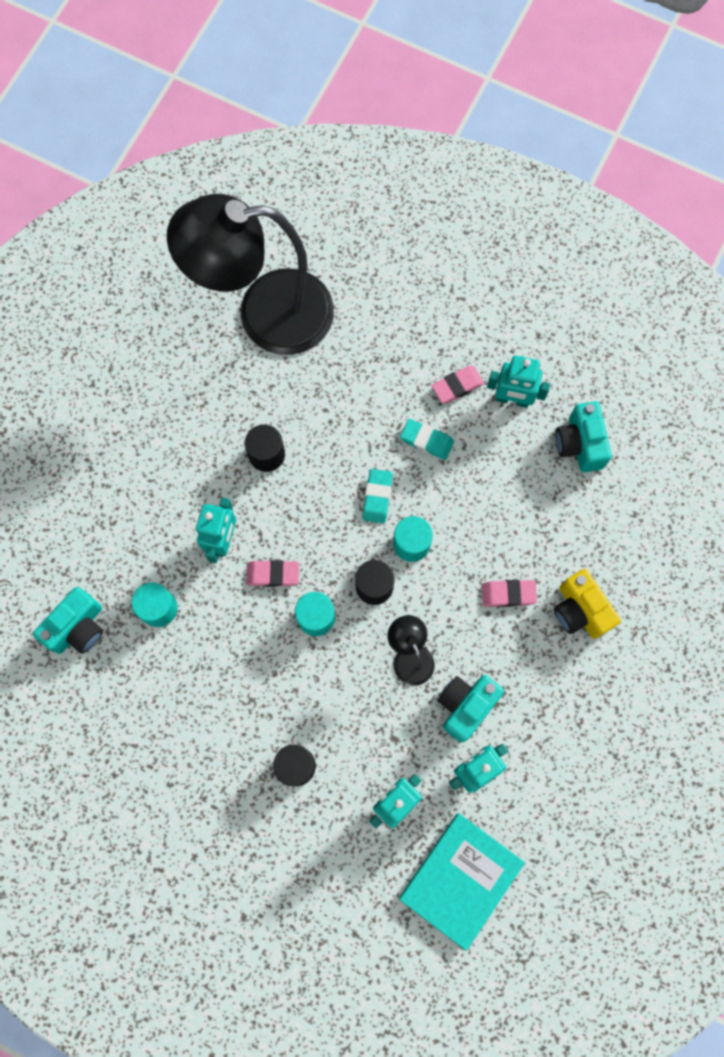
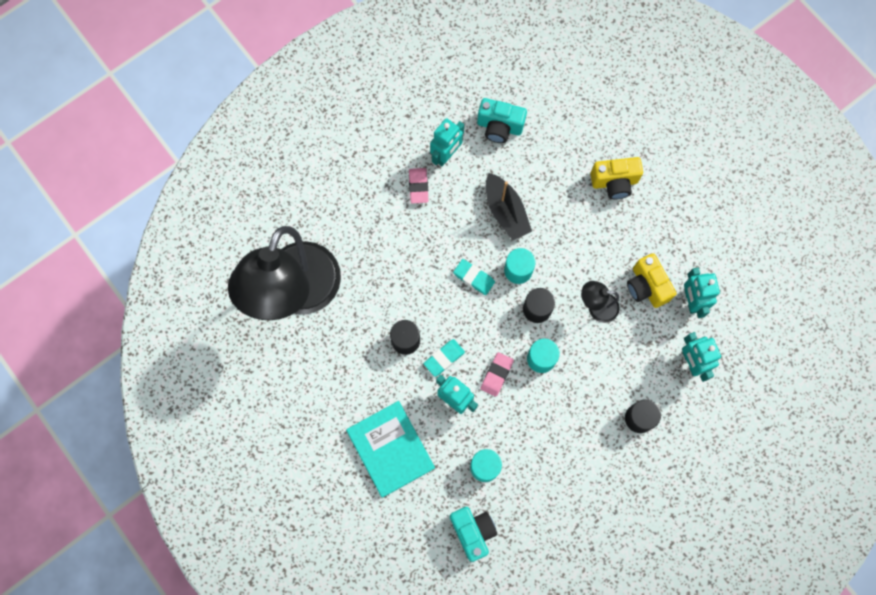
camera: 65 degrees left, 0 degrees up
(426, 440) = (448, 226): turquoise eraser -> turquoise eraser (444, 358)
(461, 879) = (759, 343): turquoise book -> turquoise book (390, 449)
(465, 706) = (646, 286): turquoise camera -> yellow camera
(477, 498) = (505, 211): none -> black boat
(508, 594) = (582, 223): pink eraser -> none

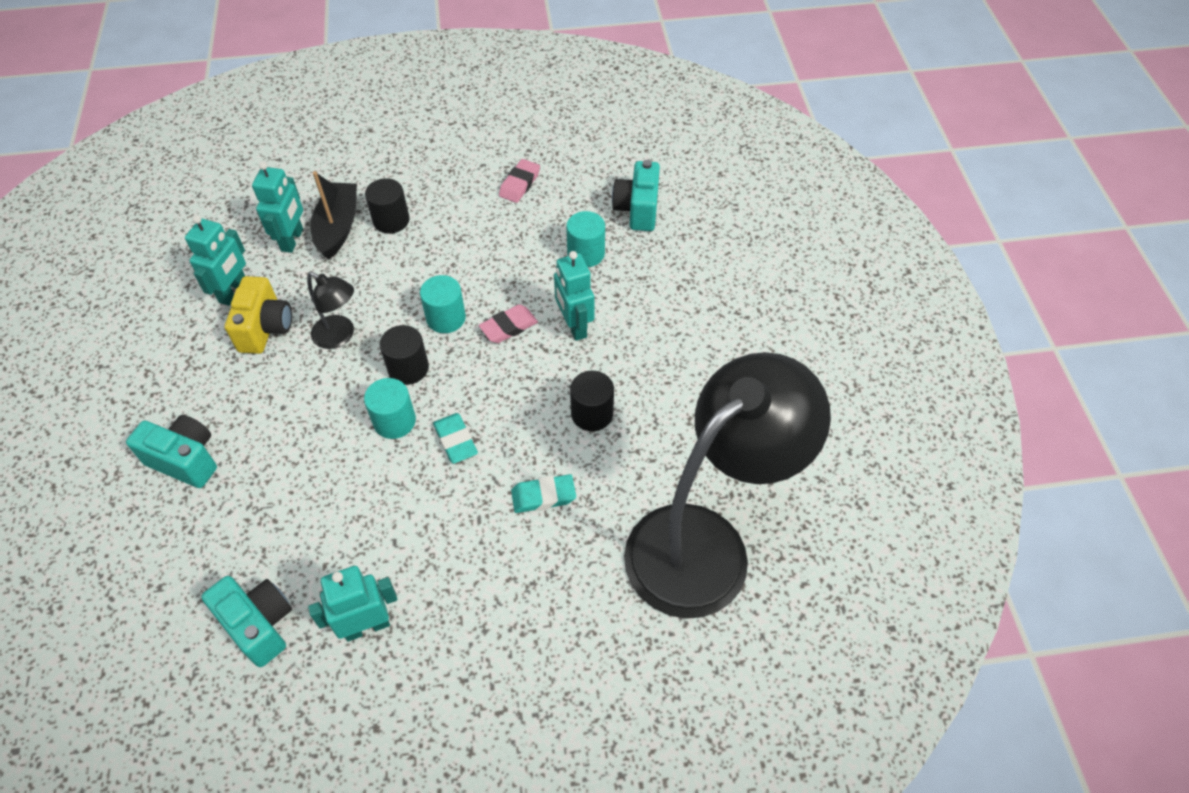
camera: 150 degrees left, 20 degrees down
(390, 449) = (681, 315): turquoise book -> none
(418, 186) = (440, 601): pink eraser -> pink eraser (519, 184)
(444, 358) = (558, 372): turquoise eraser -> turquoise eraser (543, 496)
(505, 211) = (351, 500): black boat -> black boat (338, 227)
(614, 182) = (185, 460): yellow camera -> turquoise camera

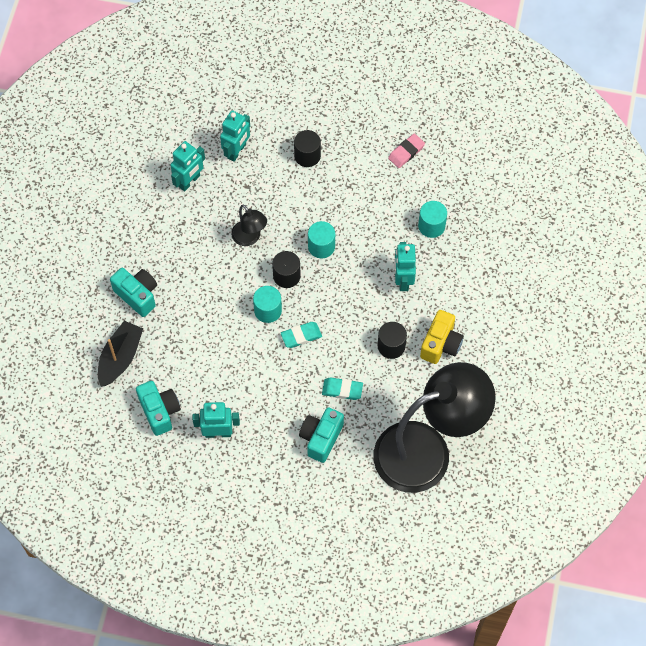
camera: 20 degrees right, 10 degrees up
(265, 328) = (204, 217): yellow camera -> yellow camera (441, 344)
(338, 227) = (269, 150): black boat -> black boat (120, 358)
(455, 440) = (301, 336): turquoise eraser -> turquoise eraser turned 75 degrees clockwise
(509, 327) = (360, 266): pink eraser -> none
(637, 210) = (481, 201): turquoise camera -> turquoise camera (321, 438)

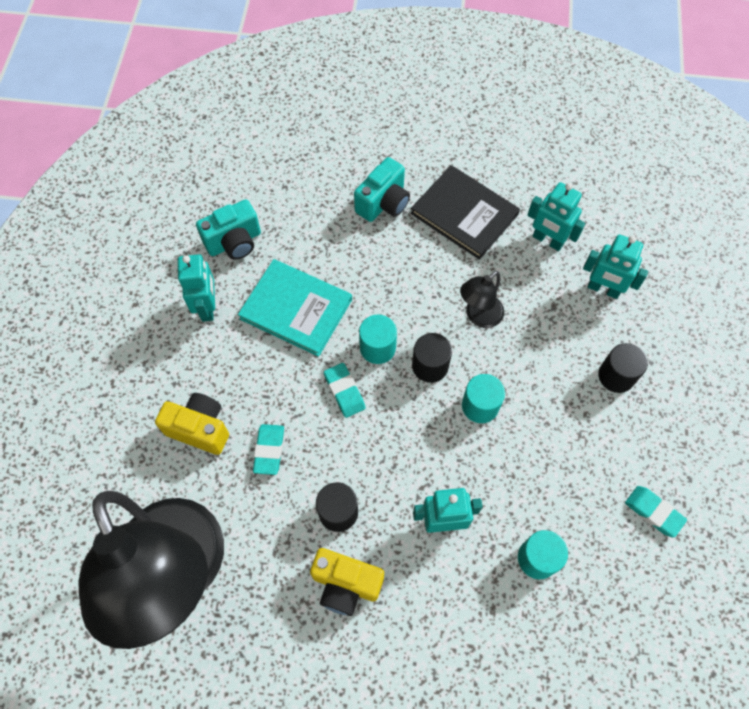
camera: 85 degrees right, 0 degrees up
(120, 358) = (301, 195): black boat -> none
(156, 237) = (464, 214): none -> black book
(228, 366) = (296, 309): none -> turquoise book
(321, 438) = (200, 429): turquoise camera -> yellow camera
(406, 152) = (653, 512): pink eraser -> turquoise eraser

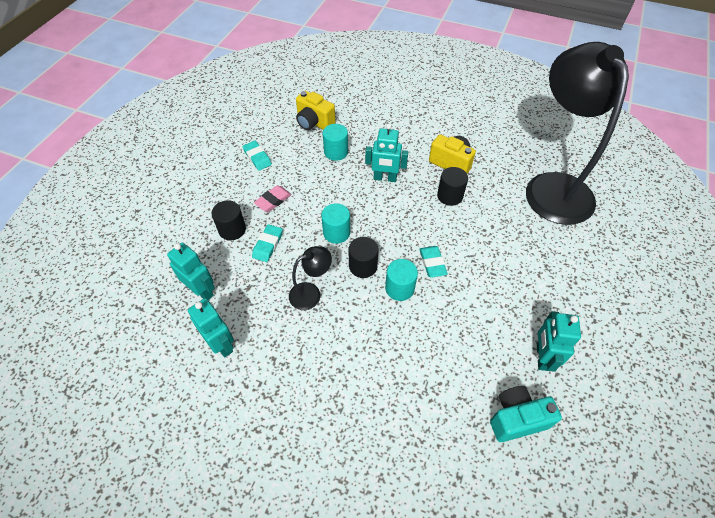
camera: 165 degrees left, 10 degrees down
(200, 429) = (544, 262): yellow camera -> yellow camera (314, 123)
(269, 450) = (493, 238): turquoise eraser -> turquoise eraser (268, 245)
(296, 309) = (462, 336): turquoise book -> none
(383, 203) = (358, 425): turquoise camera -> none
(464, 214) = (283, 391): black book -> none
(587, 436) = (273, 200): none -> pink eraser

